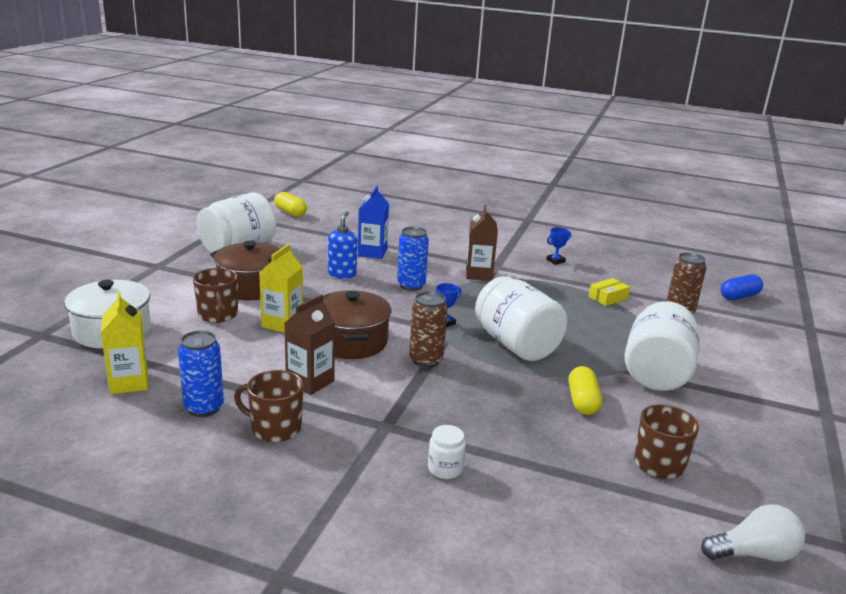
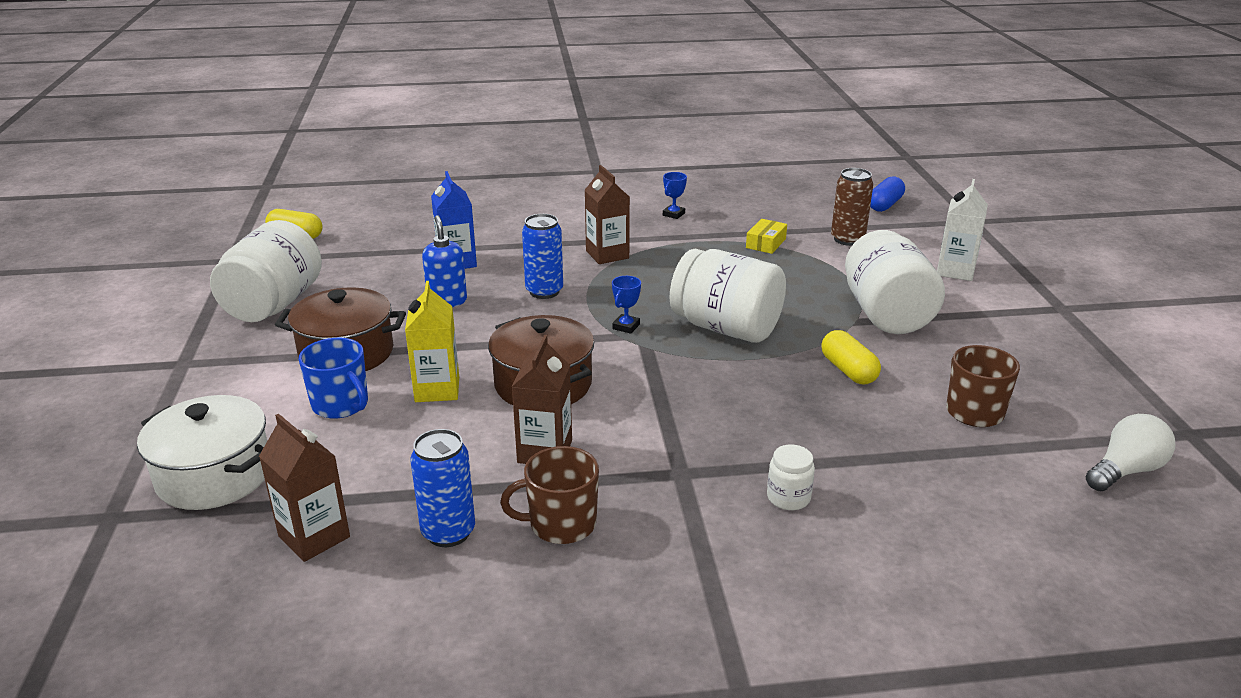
camera: 25 degrees left, 5 degrees up
(129, 382) = (314, 537): yellow carton -> brown carton
(218, 315) = (341, 405): brown mug -> blue mug
(426, 360) = (649, 379): brown can -> none
(752, 359) = (955, 271): none -> white carton

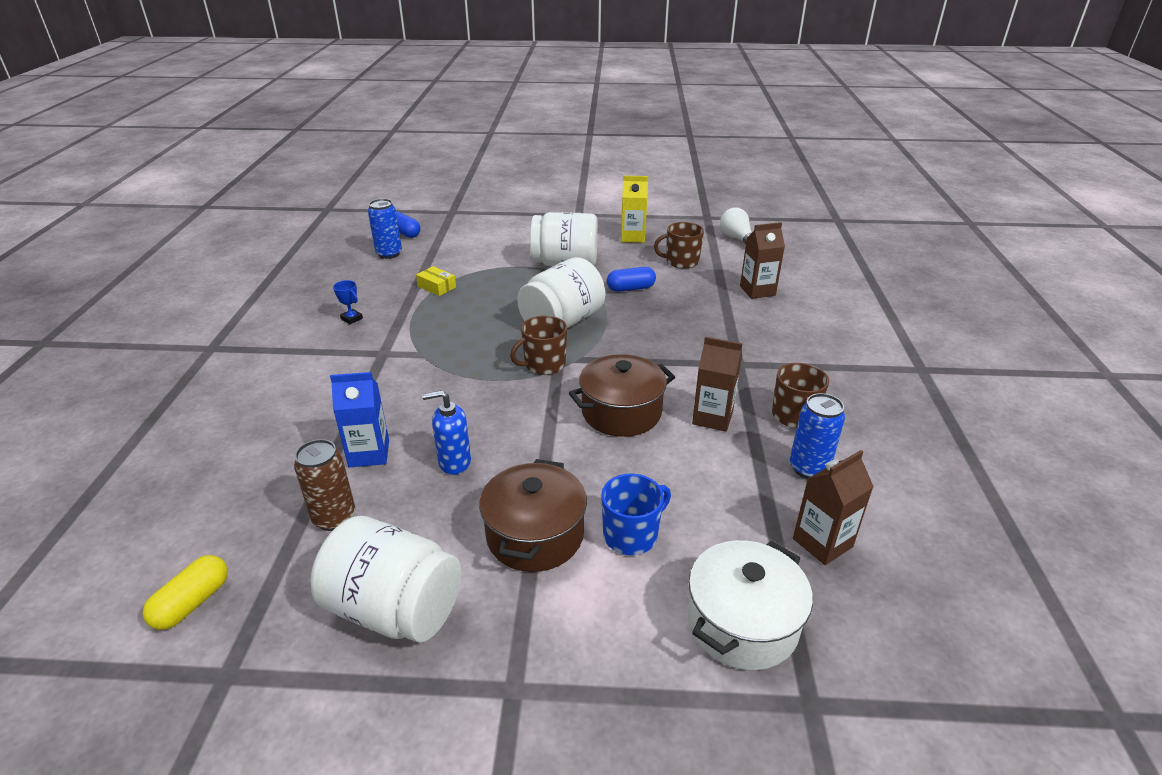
camera: 80 degrees left, 5 degrees up
(437, 389) = (617, 471): yellow carton -> yellow carton (632, 237)
(544, 291) = (464, 401): blue can -> blue can (389, 254)
(607, 254) = (410, 361): brown carton -> brown carton (757, 291)
(626, 326) = (544, 364): blue trophy -> brown mug
(788, 497) = (762, 330): white jar -> none
(847, 239) = (451, 256): brown can -> brown can (334, 518)
(848, 370) = (630, 288): yellow capsule -> blue capsule
(955, 271) = (518, 232): white carton -> none

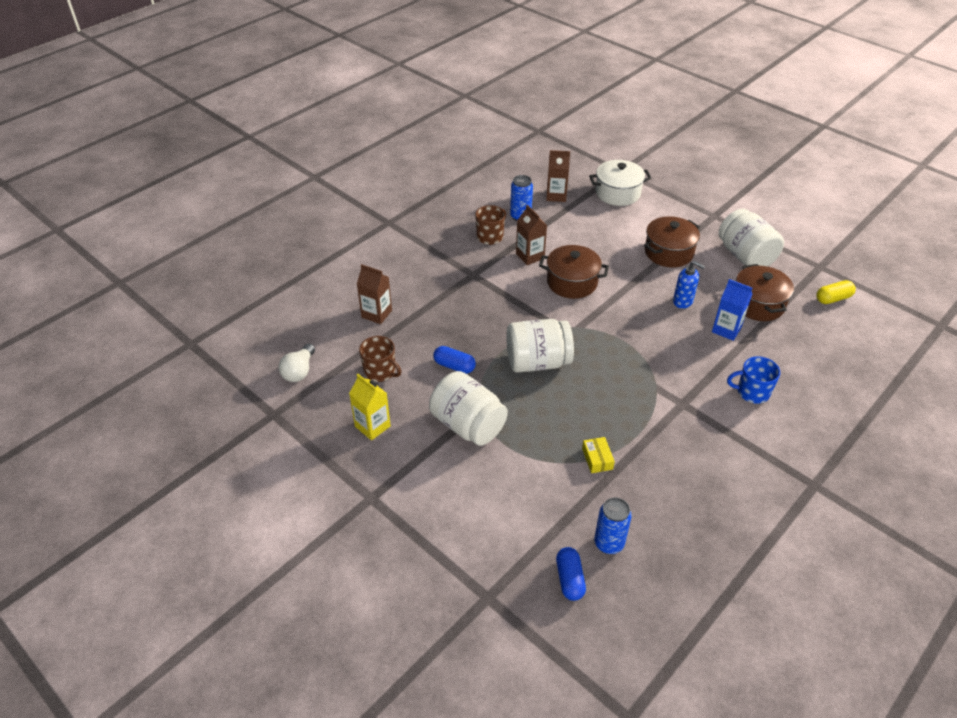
camera: 140 degrees left, 10 degrees up
(334, 518) = (758, 304): brown can -> brown pot
(351, 318) = (689, 457): blue trophy -> none
(544, 364) = (583, 334): brown mug -> none
(631, 535) = (627, 233): blue mug -> blue mug (752, 392)

